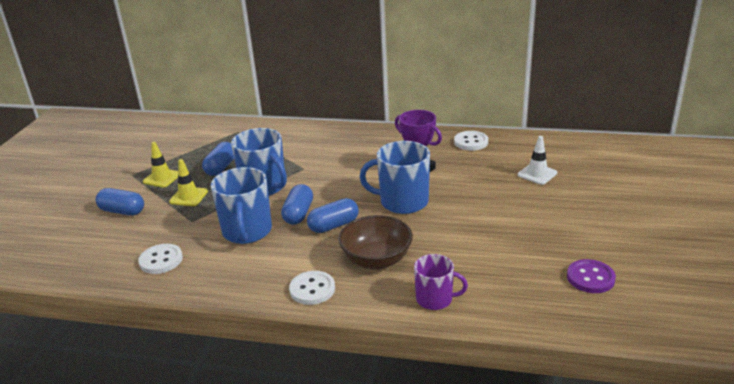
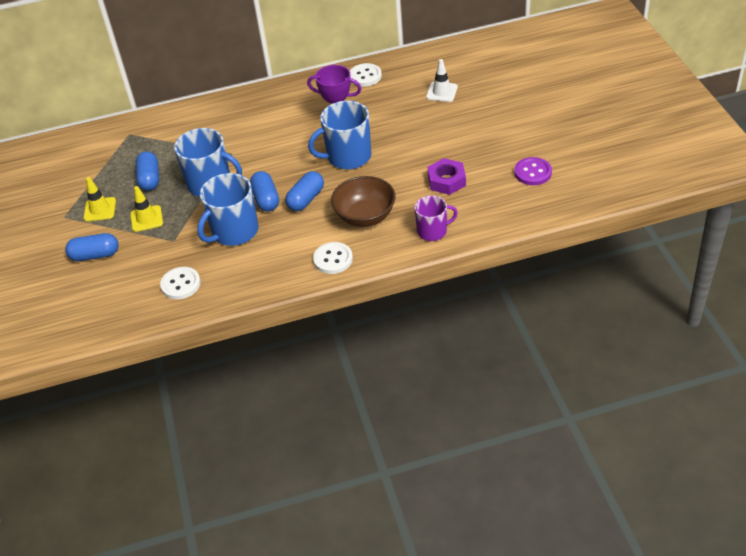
camera: 25 degrees left, 15 degrees up
(247, 231) = (234, 231): blue mug -> blue mug turned 75 degrees clockwise
(486, 254) = (446, 181): none -> purple nut

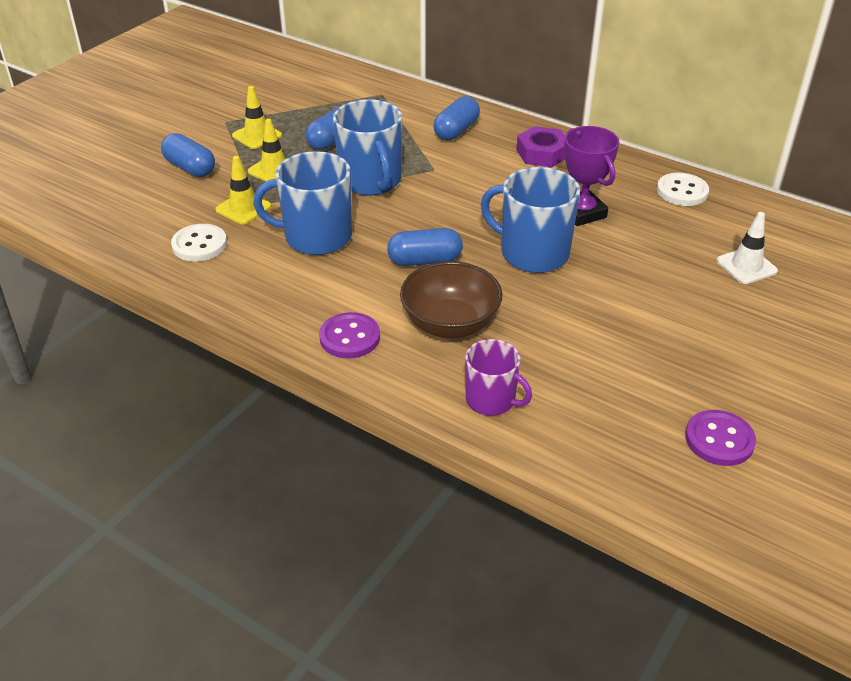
camera: 45 degrees right, 5 degrees down
(168, 249) = (243, 208): none -> yellow traffic cone
(266, 199) = (391, 231): blue capsule -> blue capsule (456, 131)
(333, 259) = (350, 337): white button -> purple button
(446, 181) = (596, 361): purple nut -> purple nut (542, 153)

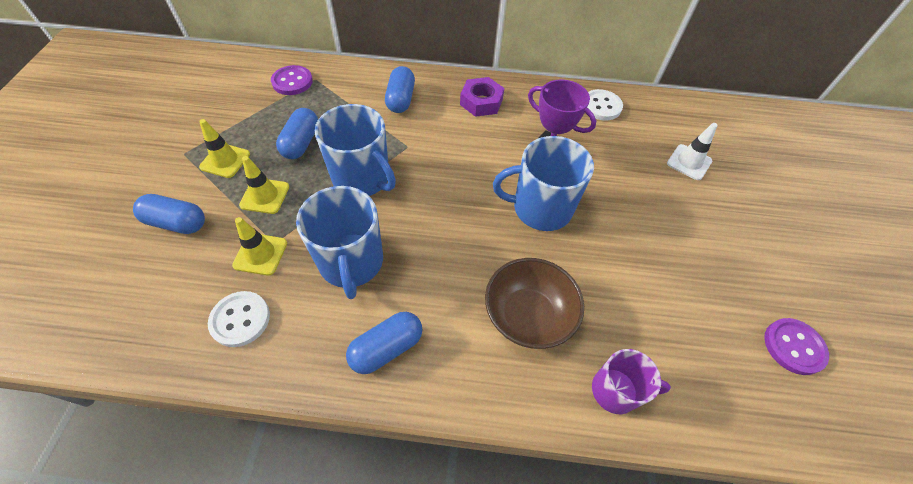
camera: 30 degrees left, 15 degrees up
(316, 237) = (351, 262): blue mug -> blue mug turned 75 degrees counterclockwise
(350, 337) = (454, 375): purple button -> purple button (292, 82)
(425, 260) = (462, 251): blue capsule -> blue capsule (386, 348)

